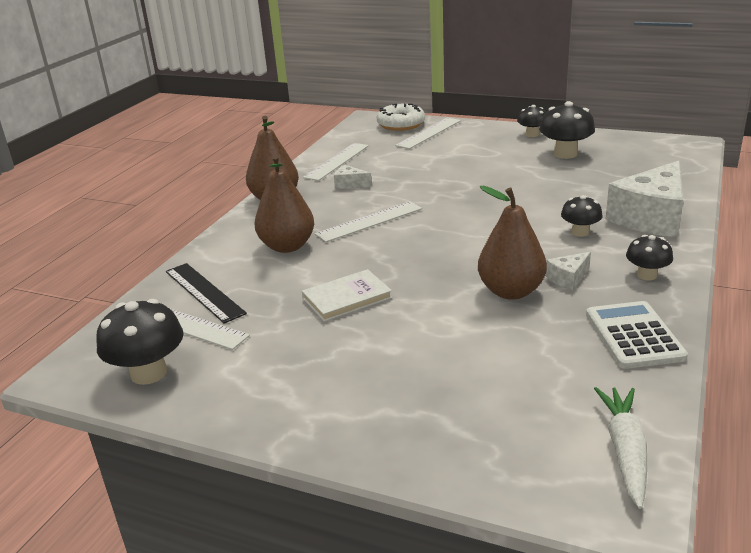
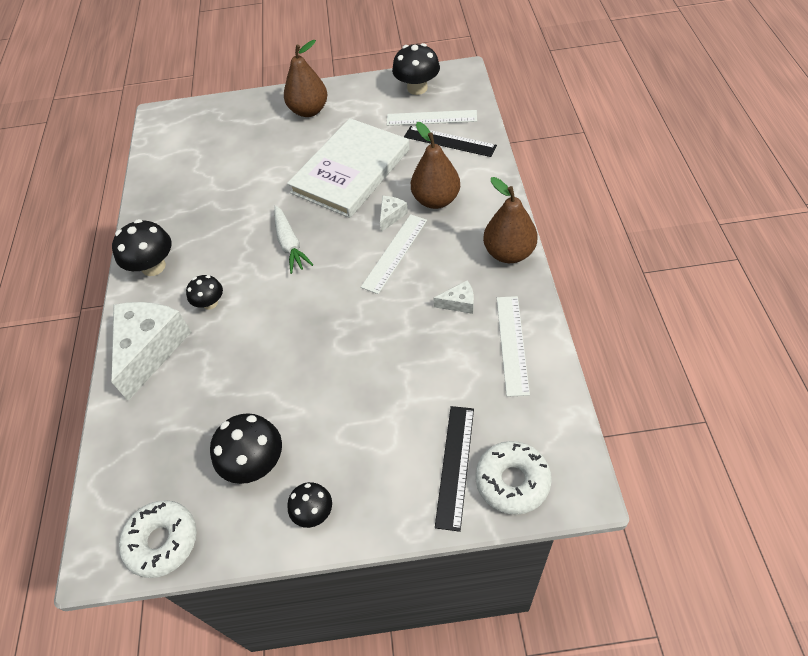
camera: 155 degrees right, 25 degrees up
(347, 298) = (351, 171): white book -> white book, size x2.05
(429, 133) = (455, 465): white ruler -> black ruler
(511, 291) = (245, 216): brown pear -> brown pear (309, 111)
(568, 278) = (209, 243): white cheese -> white cheese (391, 216)
(625, 451) = (161, 138): white carrot -> white carrot (290, 244)
(634, 336) = (160, 207): white calculator -> none
(642, 141) = (162, 541): none -> white donut
(646, 275) = (153, 266): black mushroom -> black mushroom, size x1.64

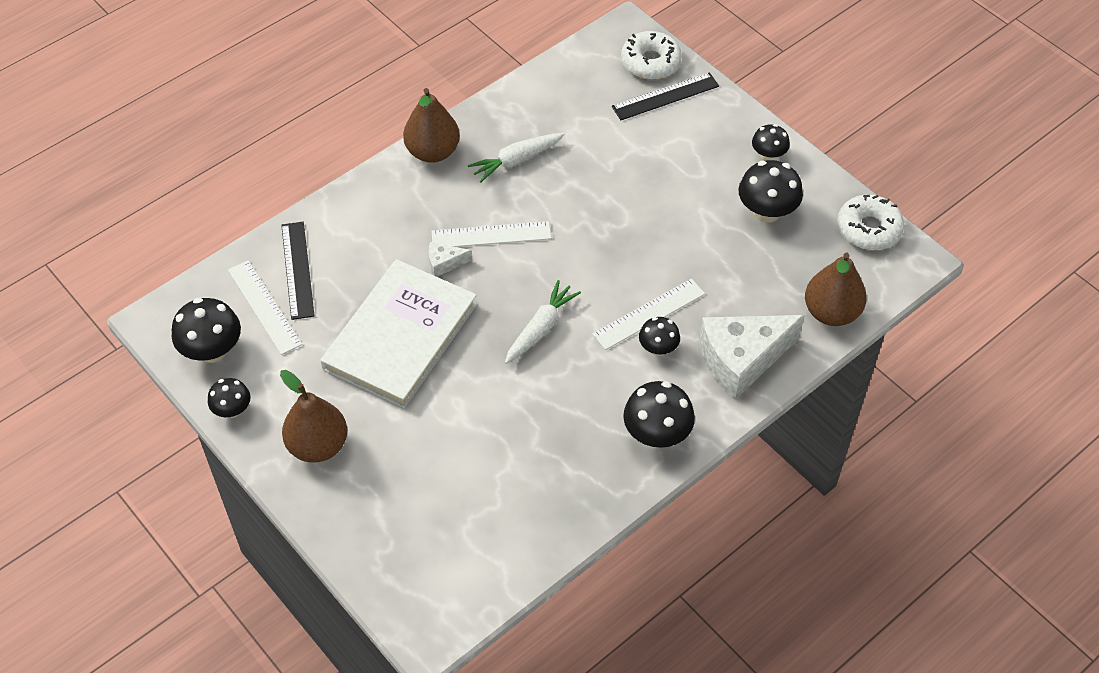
camera: 130 degrees left, 0 degrees up
(351, 171) = (400, 336): white book -> white book turned 60 degrees counterclockwise
(367, 85) = (232, 410): none -> black mushroom
(436, 200) = (398, 238): brown pear -> brown pear (831, 312)
(459, 303) = (516, 160): white cheese -> white carrot
(512, 344) = (533, 109): white ruler -> white ruler (649, 314)

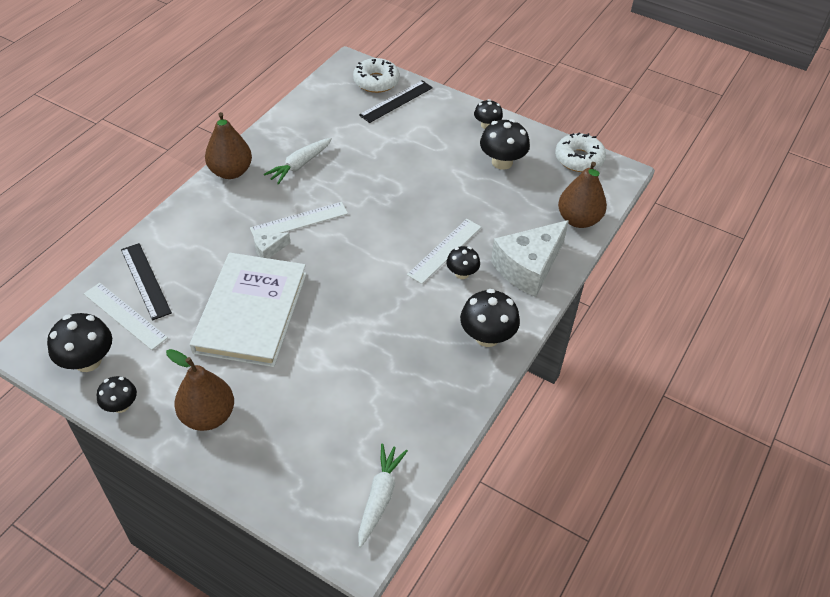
camera: 20 degrees left, 5 degrees down
(541, 328) = (364, 279): white carrot -> white carrot (380, 497)

